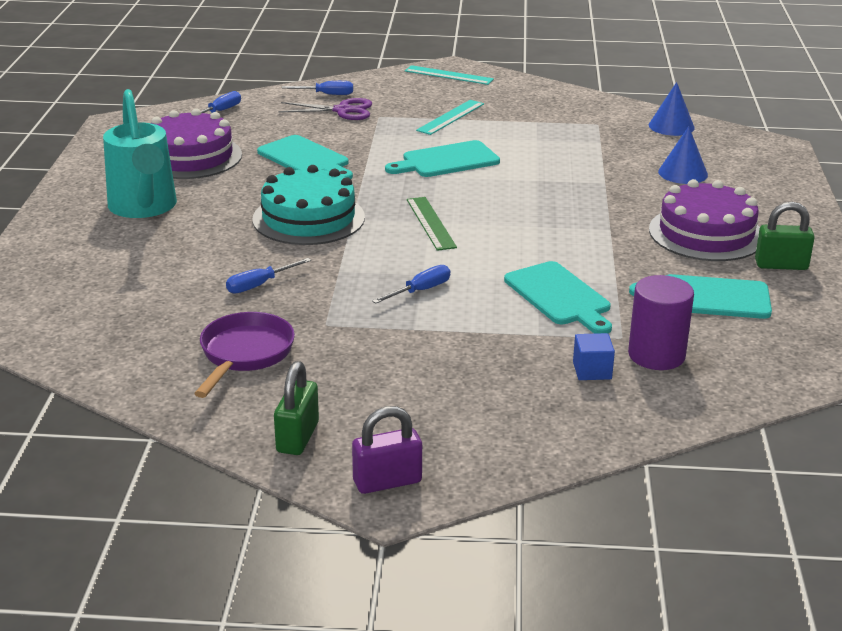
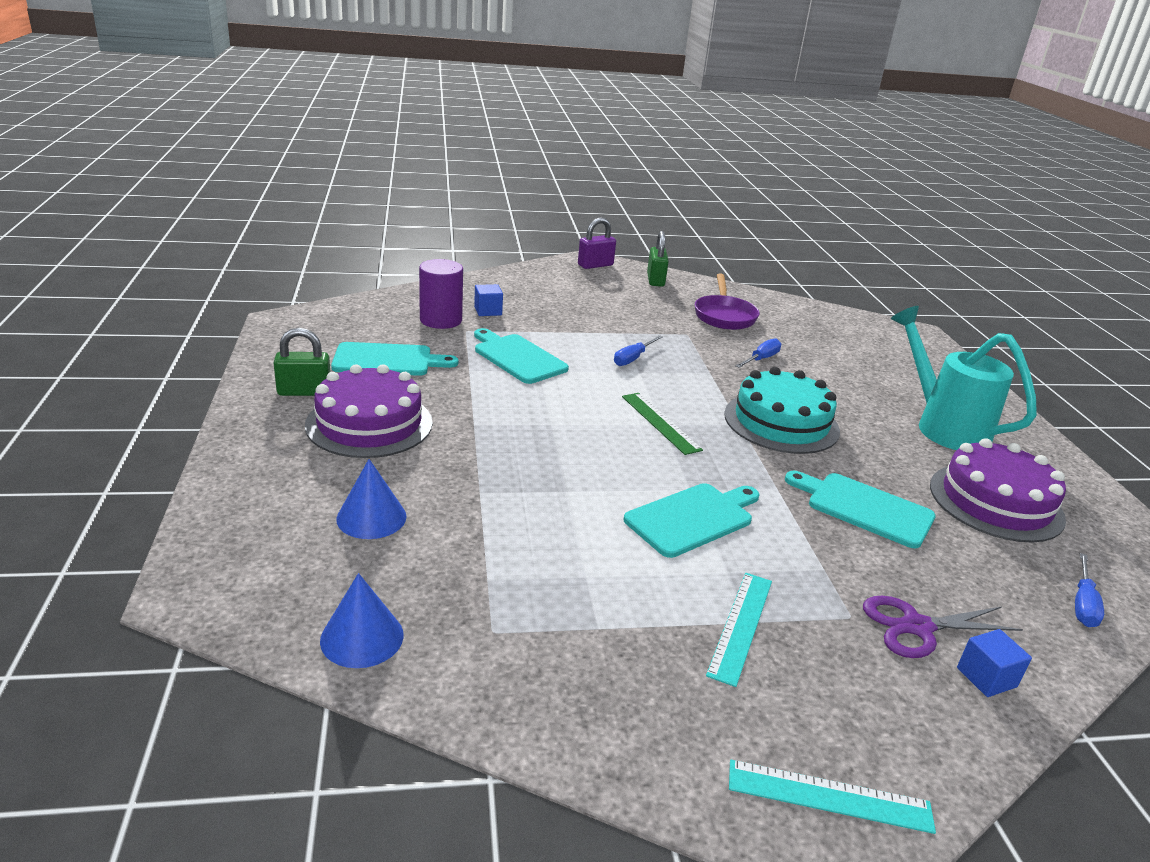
camera: 165 degrees right, 0 degrees up
(326, 94) = (986, 677): blue screwdriver -> blue cube

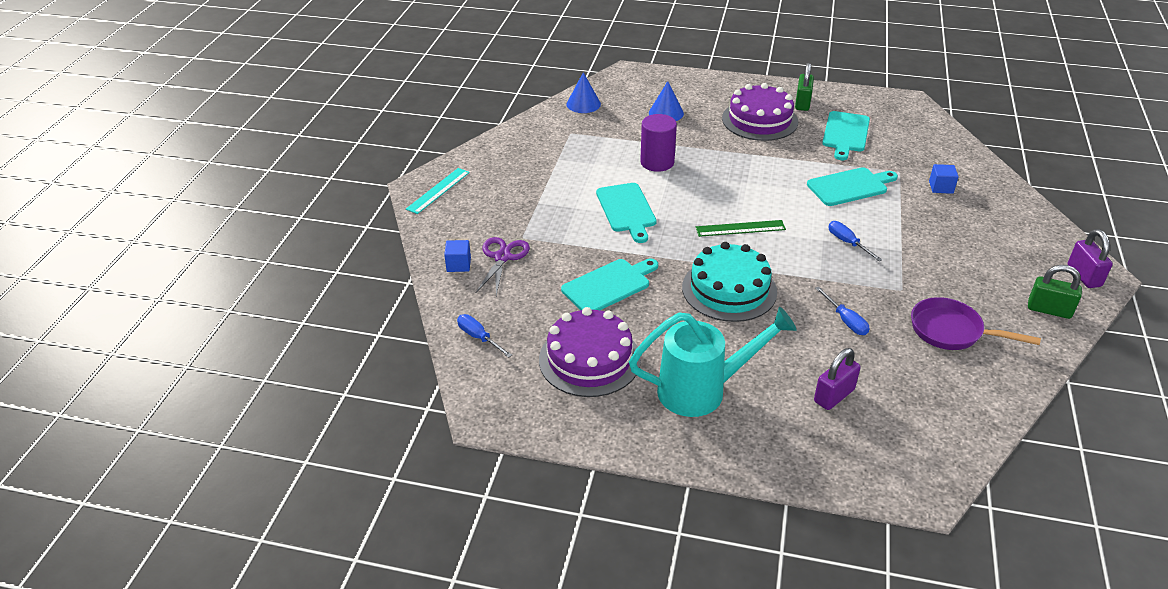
camera: 115 degrees right, 10 degrees up
(441, 320) = (918, 163): purple cylinder -> purple cylinder (657, 162)
(741, 626) = (536, 199): turquoise ruler -> none
(865, 364) = (834, 395): none -> purple padlock

